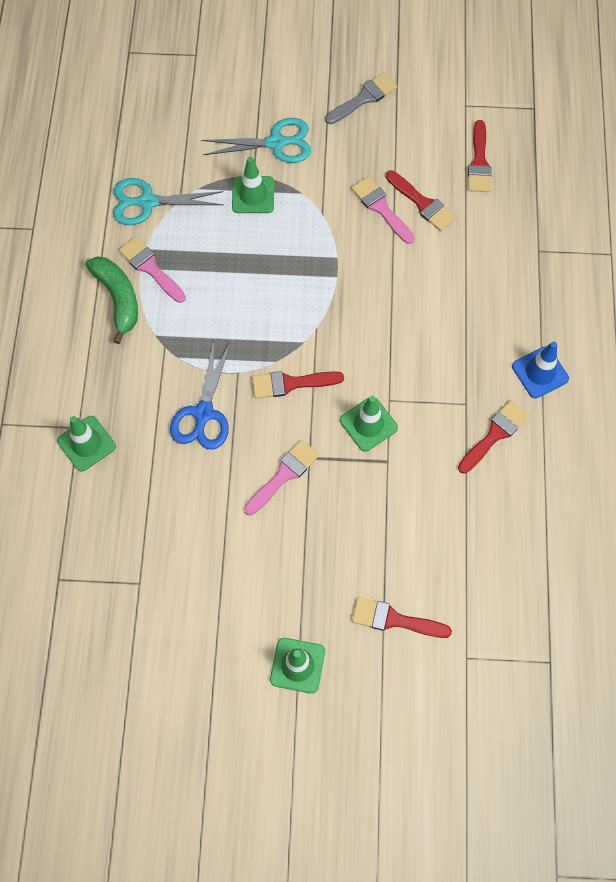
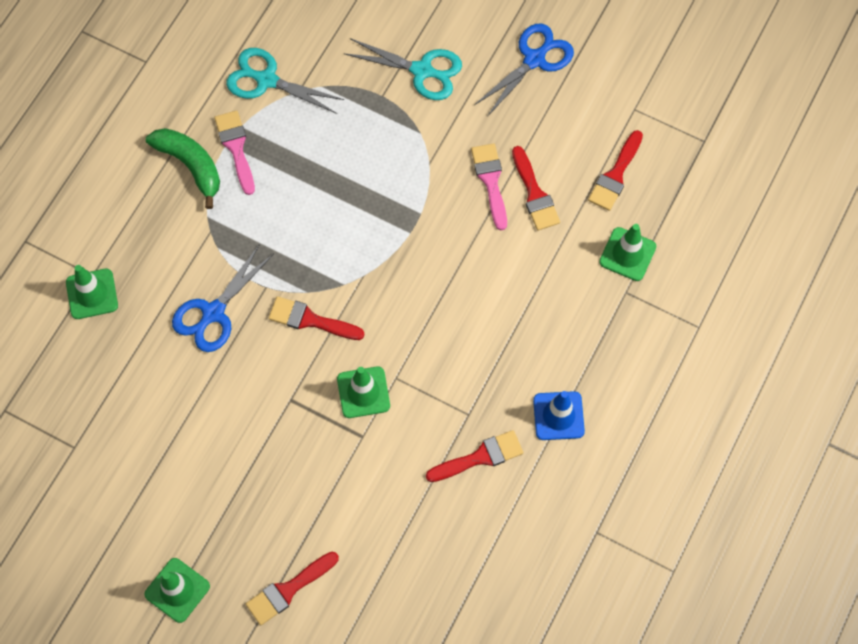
camera: 25 degrees right, 0 degrees up
(118, 299) = (190, 165): green banana -> green banana turned 45 degrees counterclockwise
(253, 195) = (371, 115): green traffic cone -> green traffic cone (627, 254)
(284, 475) = (257, 405): pink brush -> none
(364, 98) = (534, 59): grey brush -> blue scissors
(394, 619) = (288, 590): red brush -> red brush turned 75 degrees counterclockwise

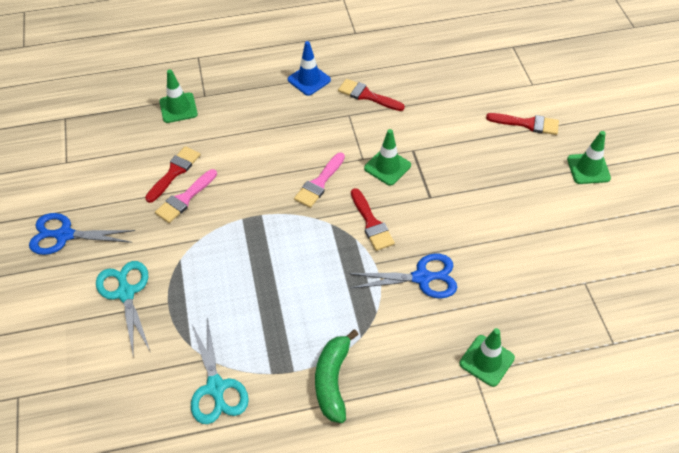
camera: 130 degrees left, 15 degrees down
(236, 148) = (291, 362): pink brush -> pink brush (319, 183)
(615, 175) = (126, 143): red brush -> none

